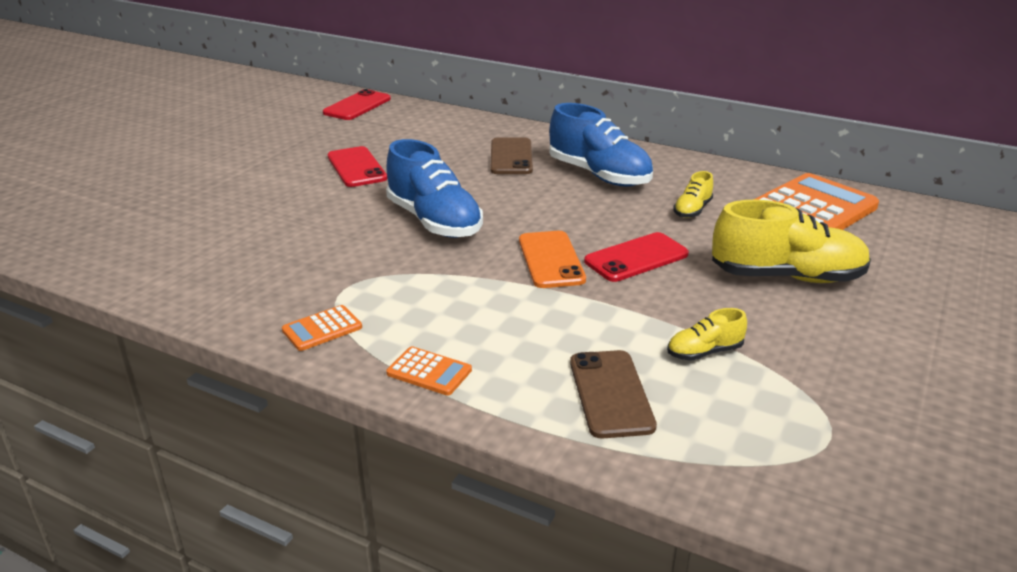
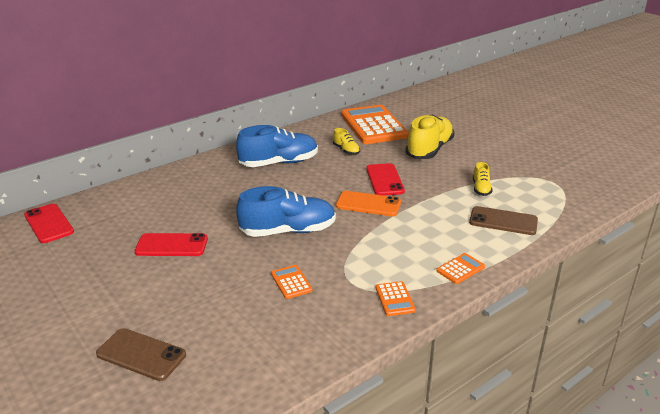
camera: 65 degrees left, 0 degrees up
(323, 250) = (291, 282): none -> orange calculator
(511, 157) = (222, 183): brown phone -> brown phone (141, 354)

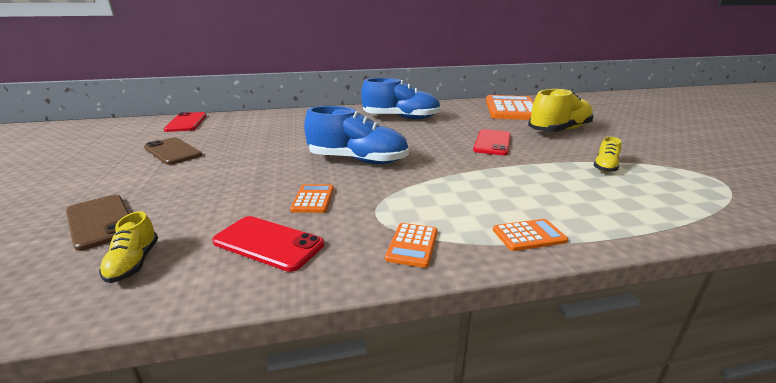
camera: 25 degrees right, 5 degrees down
(171, 245) = (247, 150): red phone -> red phone (268, 243)
(346, 150) = (470, 119): yellow shoe -> yellow shoe (134, 263)
(368, 204) = (459, 156): orange phone -> none
(503, 221) = (621, 200): brown phone -> brown phone (172, 151)

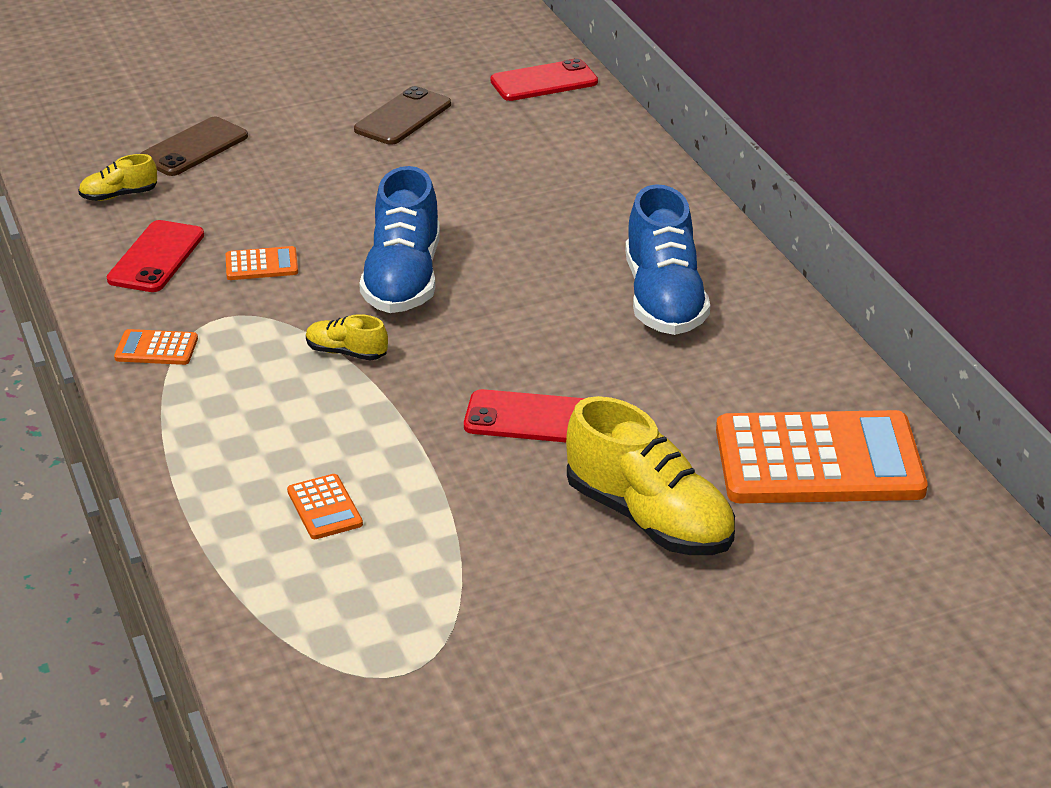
camera: 80 degrees right, 10 degrees up
(529, 235) = (181, 433): orange calculator -> orange calculator (324, 508)
(605, 167) = (429, 544): yellow shoe -> yellow shoe (346, 352)

